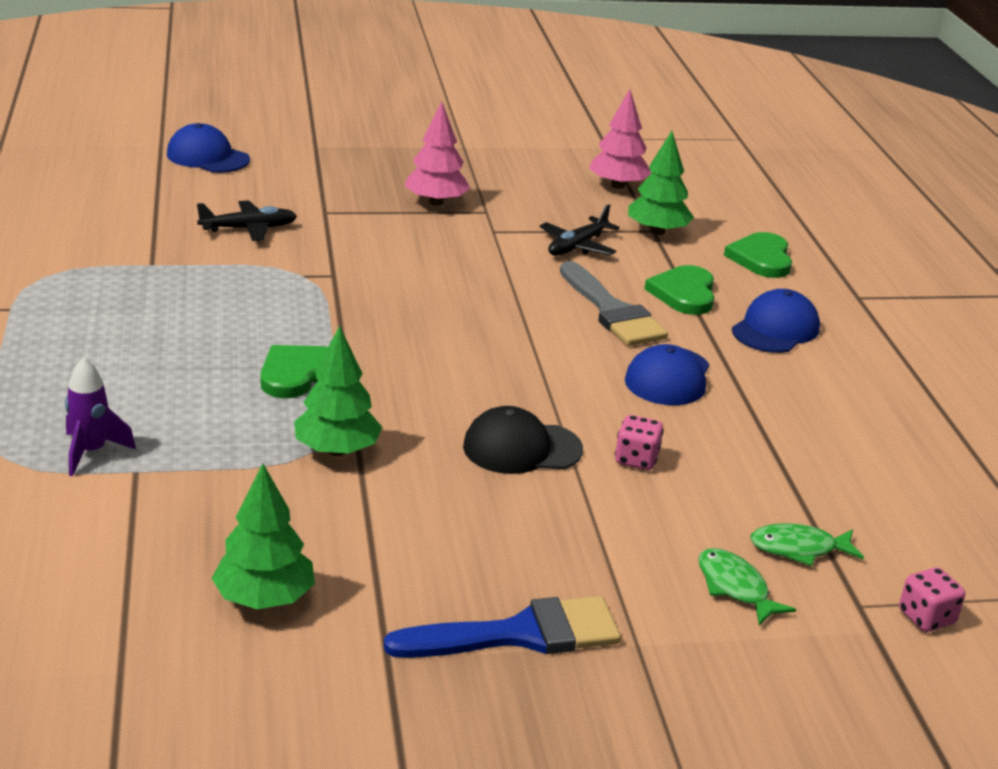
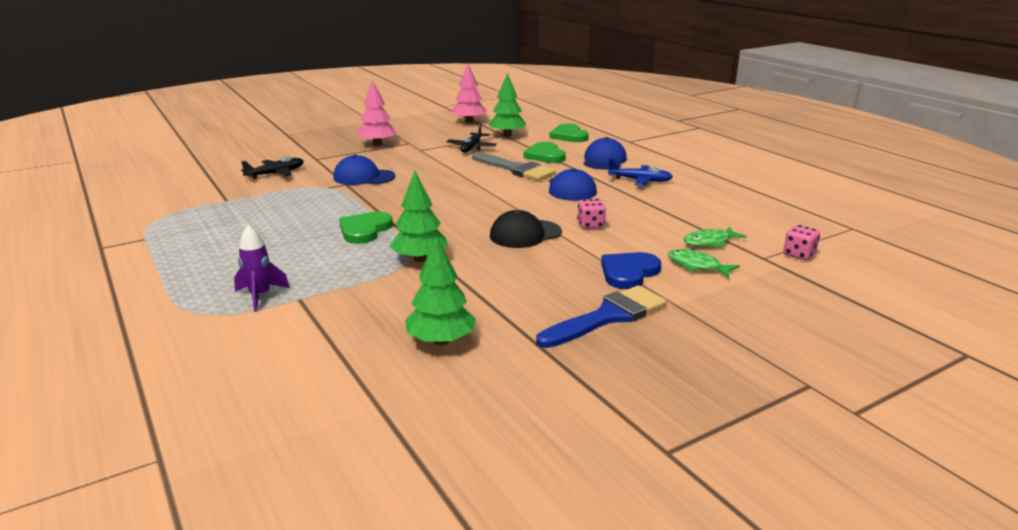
camera: 20 degrees left, 5 degrees down
(207, 157) = (223, 148): blue cap -> blue cap (363, 177)
(617, 567) = (628, 273): none -> blue heart
(797, 390) = (640, 180): none -> blue plane

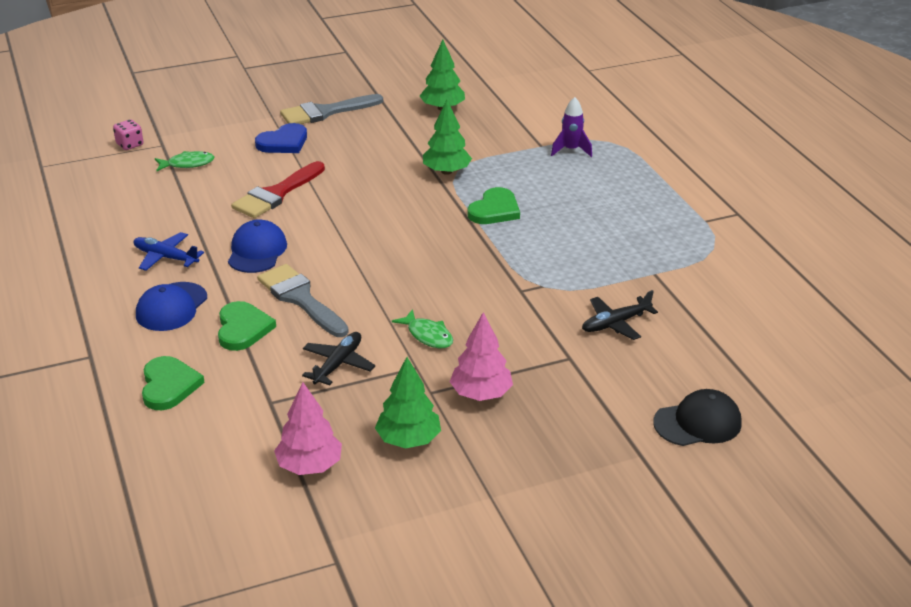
camera: 170 degrees left, 10 degrees up
(363, 177) = (499, 302): blue cap -> none
(507, 135) = (266, 401): green tree -> green tree (408, 440)
(525, 234) = (344, 189): black cap -> black cap (698, 423)
(590, 225) = (276, 194): pink dice -> red brush
(608, 316) = (325, 112): blue brush -> grey brush
(697, 266) = (224, 143): green fish -> green fish (428, 335)

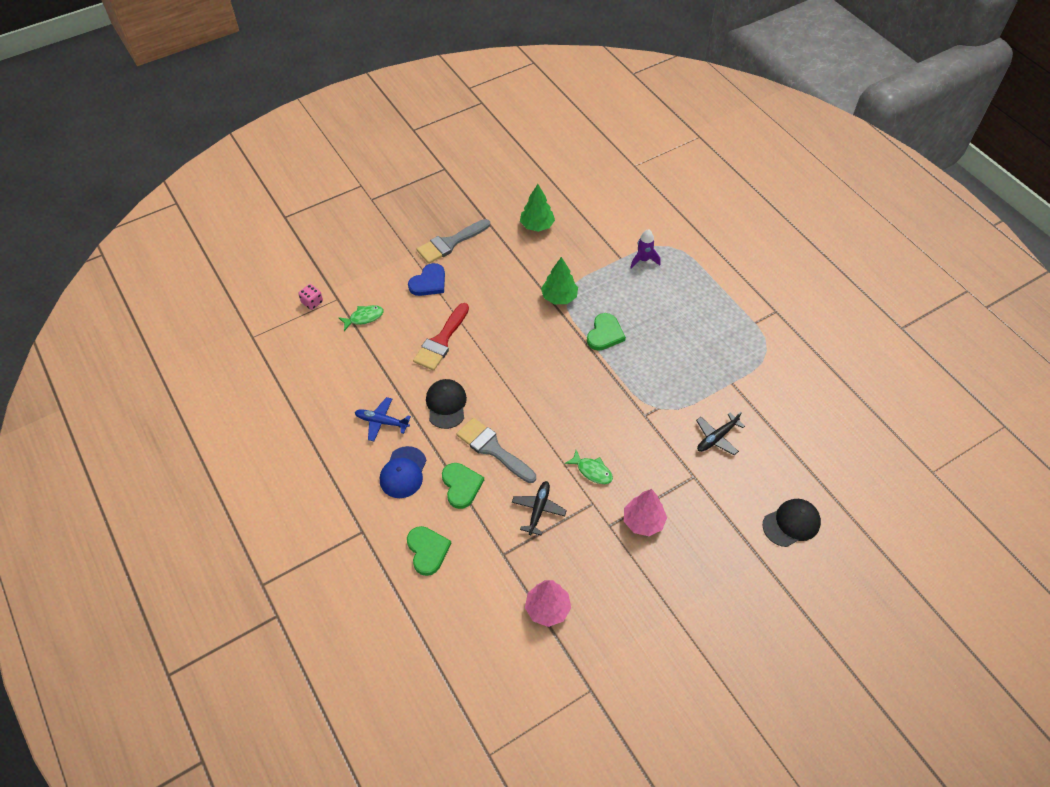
camera: 10 degrees left, 20 degrees up
(257, 251) = (446, 404): blue cap -> black cap
(408, 440) = (606, 573): green tree -> none

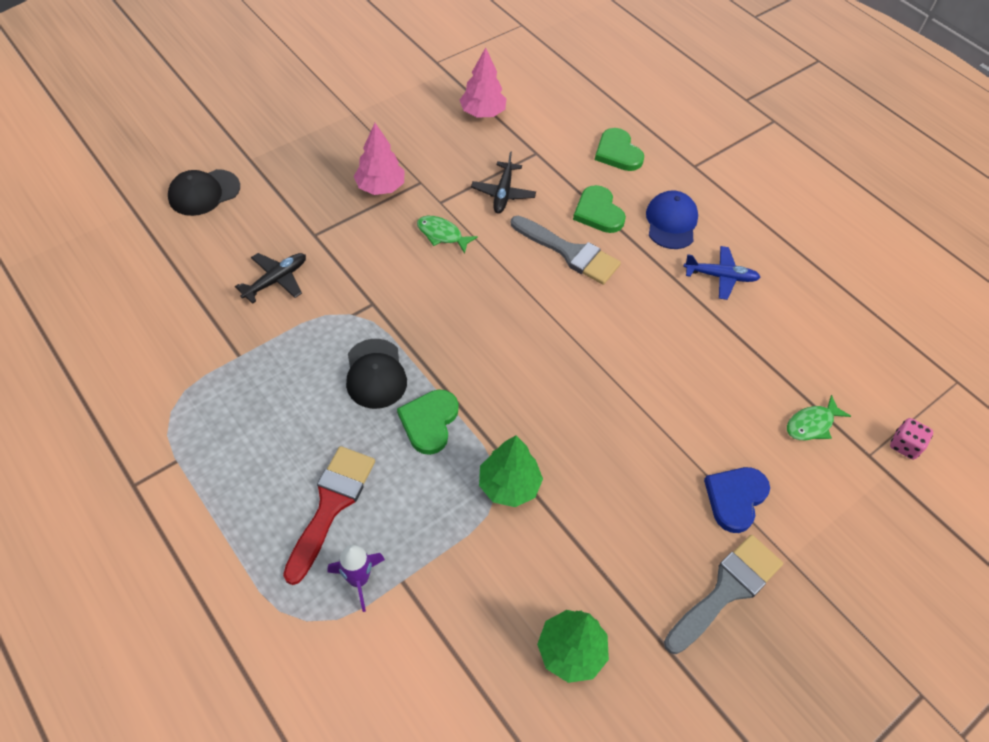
camera: 170 degrees right, 0 degrees up
(441, 341) = (680, 393): red brush -> red brush (331, 505)
(446, 404) = (644, 302): black cap -> black cap (375, 374)

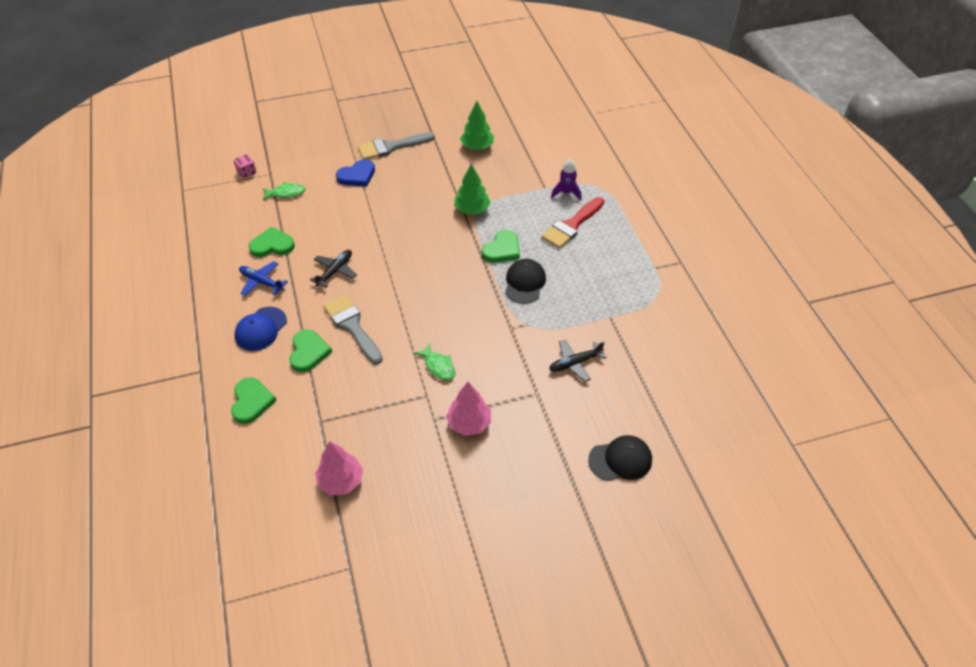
camera: 155 degrees left, 5 degrees down
(503, 193) = (371, 389): black plane -> black plane (335, 271)
(753, 331) = (272, 245): none -> green heart

